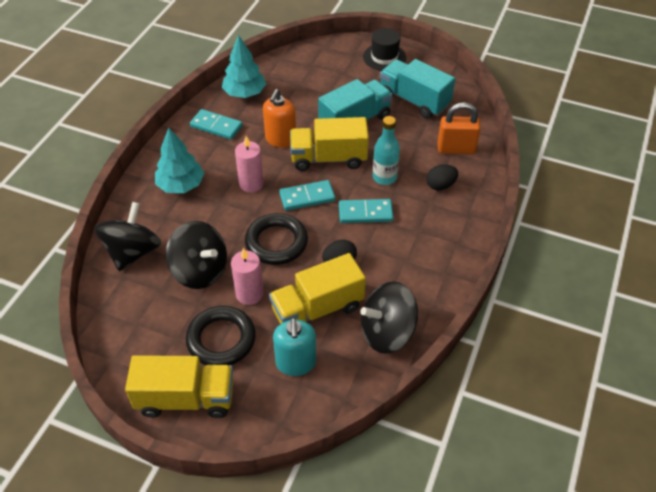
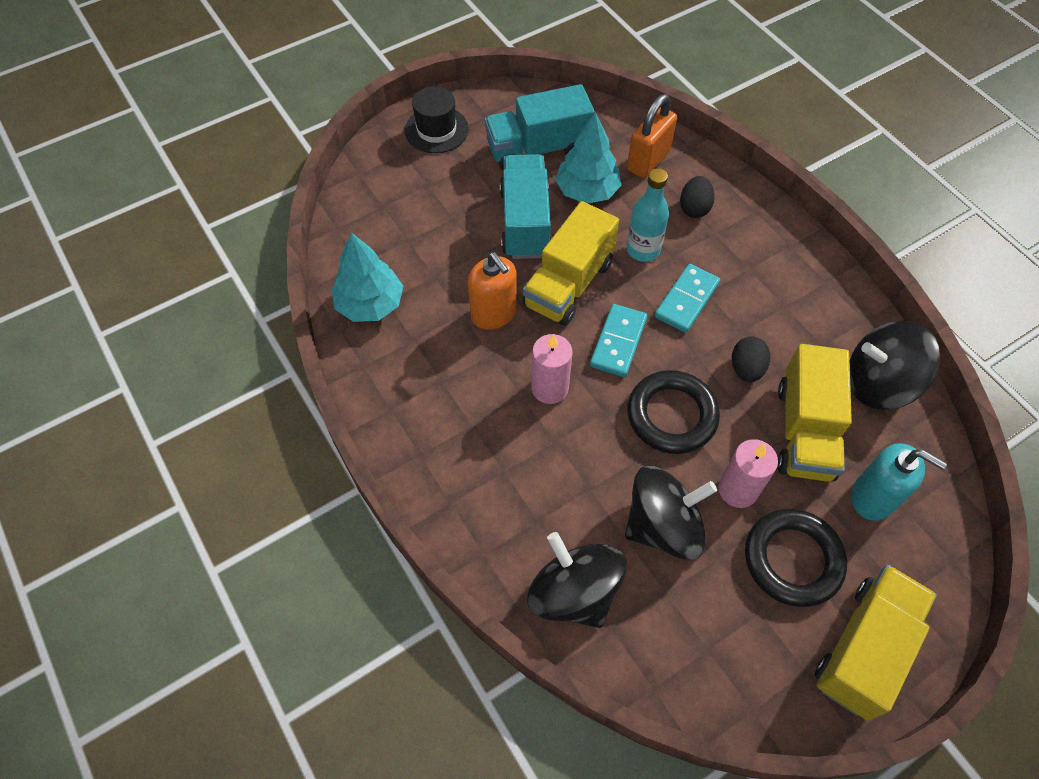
camera: 55 degrees left, 10 degrees up
(181, 185) = (489, 470): turquoise tree -> turquoise tree (587, 191)
(216, 126) = (408, 370): turquoise domino -> none
(387, 332) = (878, 383): black spinning top -> black spinning top turned 75 degrees clockwise

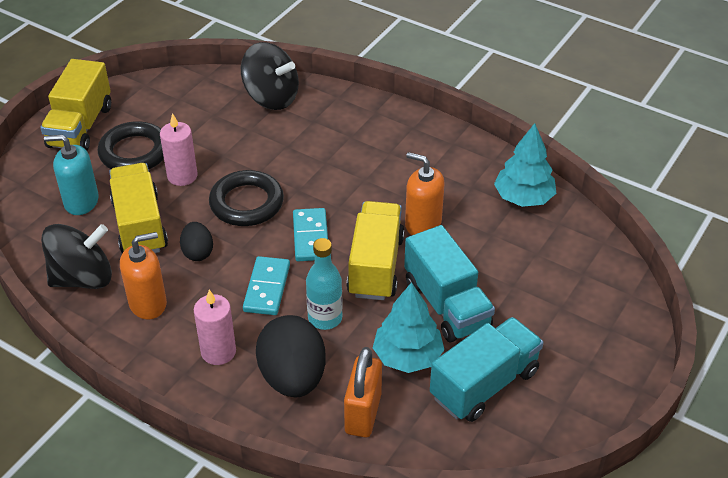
camera: 155 degrees right, 15 degrees down
(436, 130) = (600, 366): black hat -> none
(550, 388) = (347, 190): pink candle -> pink candle (218, 351)
(663, 526) = (228, 142): black spinning top -> none
(694, 208) = (293, 377): black egg -> black egg, size x1.89
(812, 327) = (148, 303): none -> orange soap dispenser

